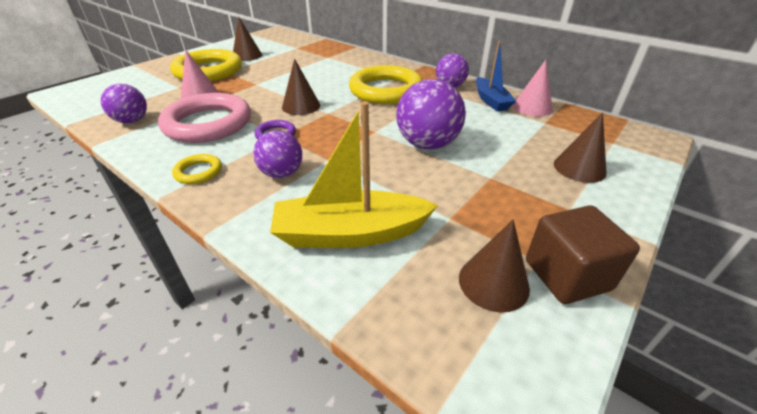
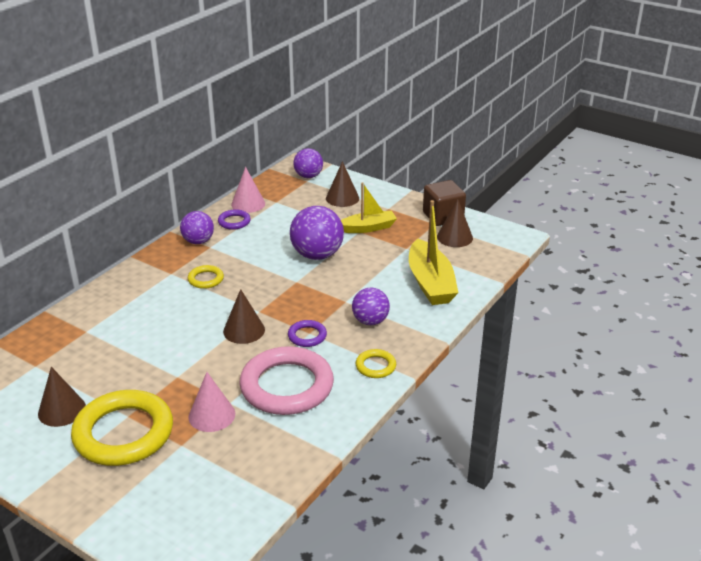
camera: 95 degrees left, 5 degrees down
(132, 121) = (283, 448): purple ball -> purple ball (308, 176)
(386, 90) = (206, 279): yellow ring -> yellow ring, size x0.45
(491, 101) = (234, 222): blue boat -> purple ring
(501, 185) = (368, 228): none -> yellow boat

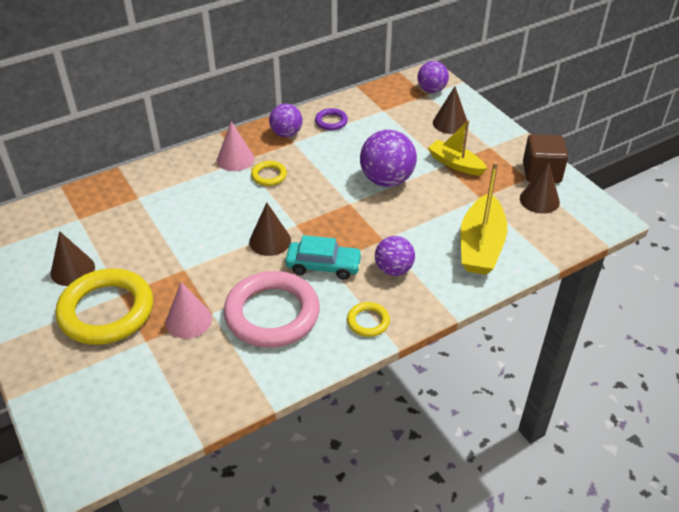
camera: 25 degrees right, 10 degrees up
(248, 204) = (355, 105): pink cone -> pink cone (235, 159)
(307, 336) = (323, 266): purple ring -> turquoise car
(368, 228) = (455, 164): yellow boat -> yellow boat turned 150 degrees counterclockwise

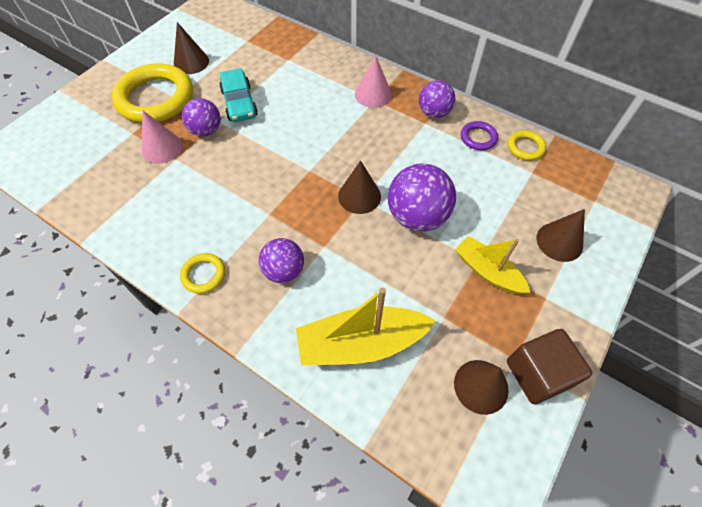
camera: 65 degrees right, 15 degrees up
(269, 176) = (365, 125): yellow ring -> yellow ring (525, 147)
(270, 241) = (278, 160): brown cone -> brown cone (359, 196)
(272, 314) = (188, 198): pink ring -> none
(323, 266) = (263, 212): turquoise car -> turquoise car (239, 103)
(431, 90) = (607, 202): purple ball -> purple ball (206, 131)
(455, 164) = (487, 271): yellow boat -> yellow boat turned 60 degrees counterclockwise

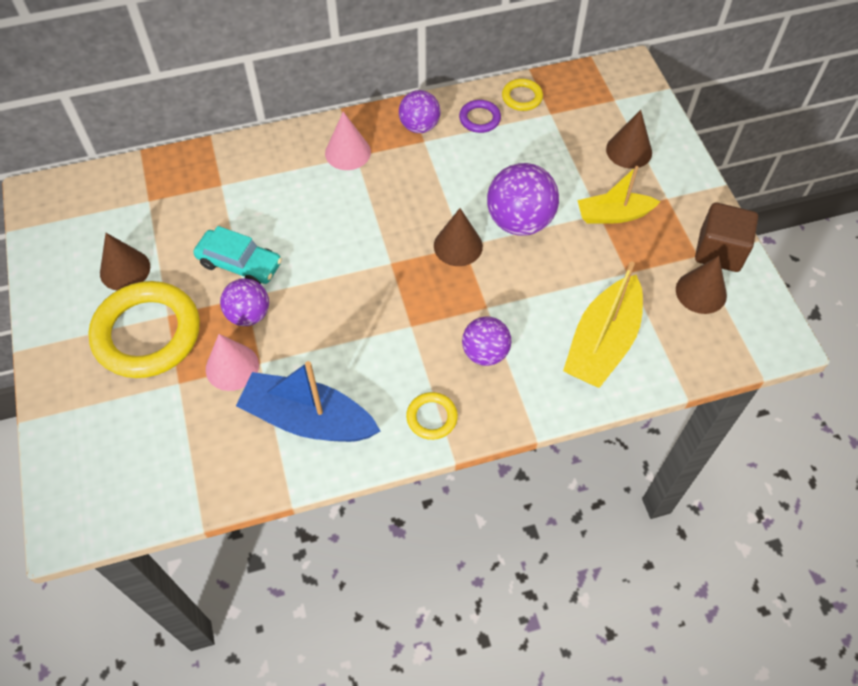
camera: 50 degrees left, 0 degrees up
(151, 208) = (308, 419): none -> blue boat

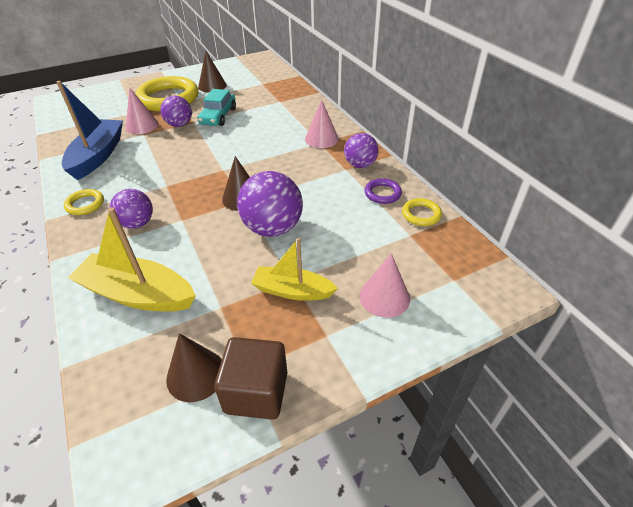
camera: 80 degrees right, 15 degrees down
(613, 215) = (292, 291): yellow boat -> yellow boat turned 60 degrees counterclockwise
(629, 150) = (384, 297): brown cone -> pink cone

